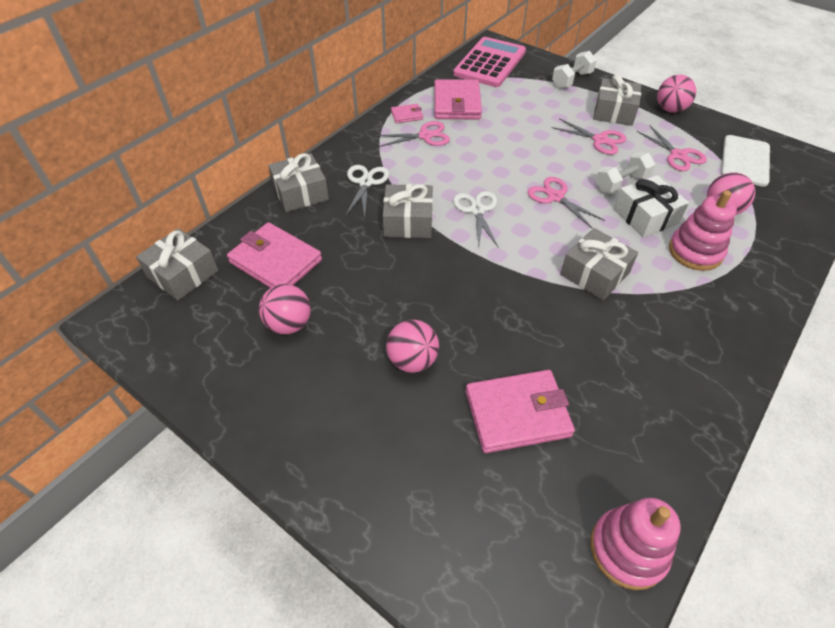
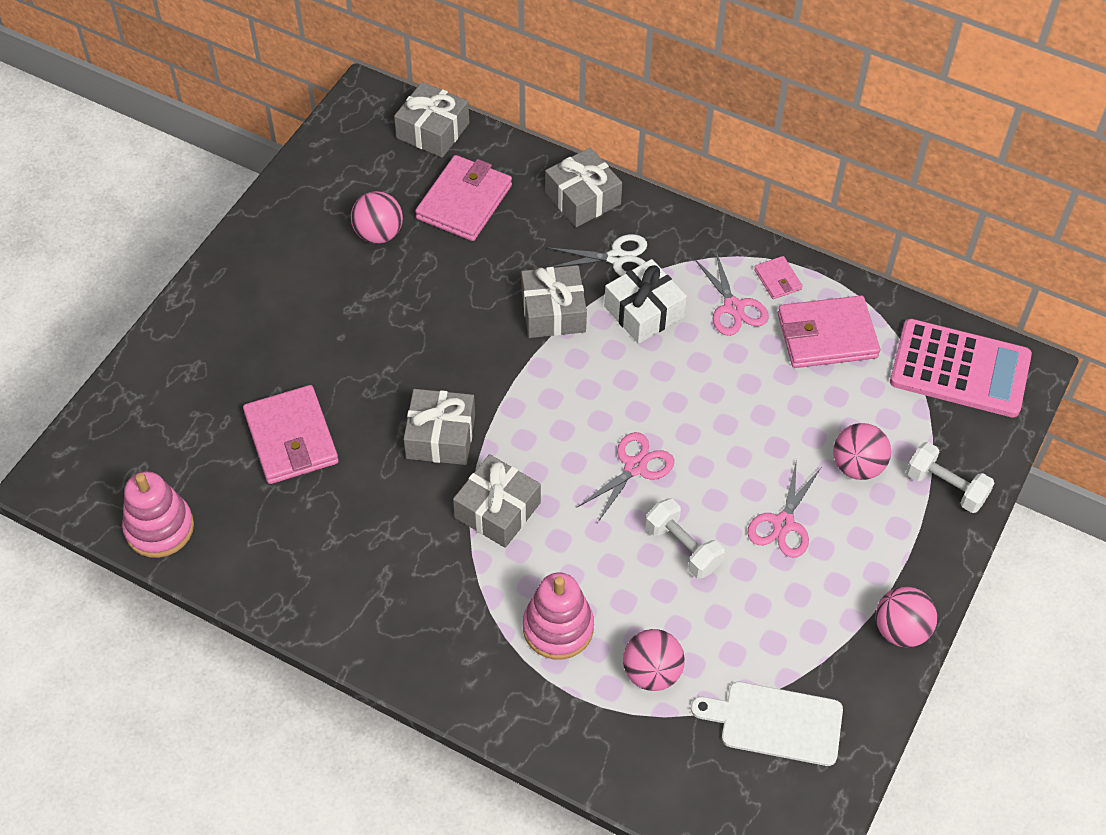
camera: 80 degrees right, 5 degrees up
(412, 360) = (345, 344): pink ball -> pink ball (857, 466)
(477, 210) = (589, 381): white scissors -> none
(614, 112) = (867, 546): grey gift -> grey gift (440, 436)
(645, 216) = (617, 574): white gift -> white gift (644, 311)
(678, 155) = (771, 629): pink scissors -> none

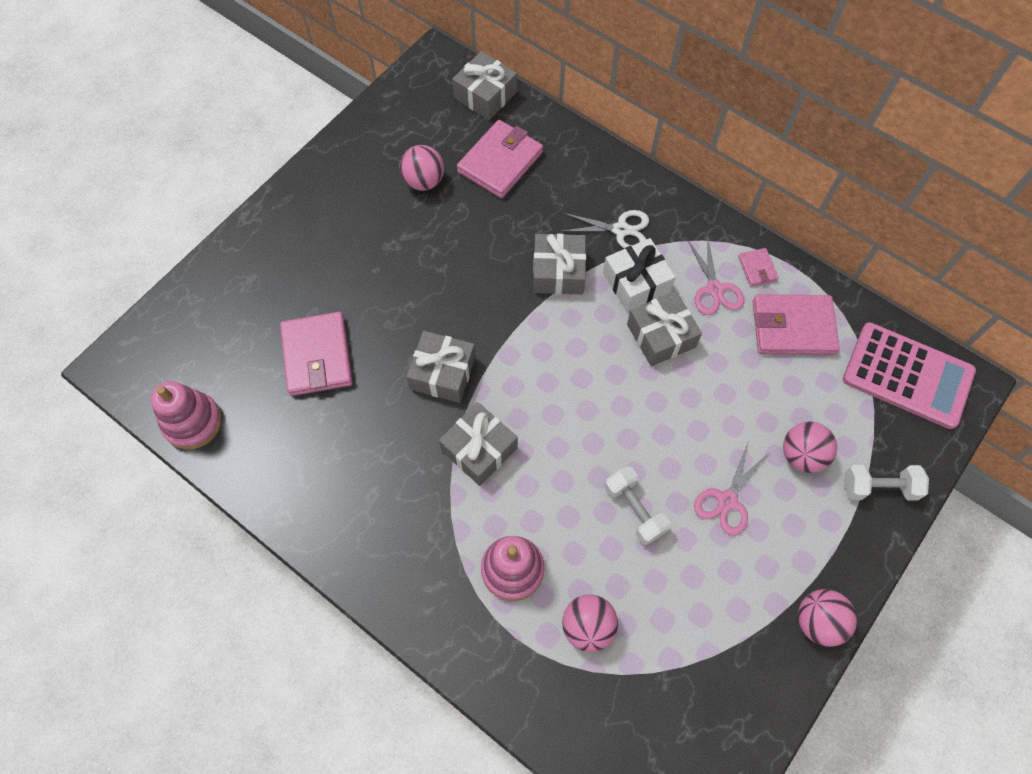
camera: 10 degrees right, 10 degrees up
(582, 198) = (601, 171): grey gift -> grey gift (661, 335)
(635, 467) = (605, 426): pink scissors -> none
(775, 722) = (690, 694): white cutting board -> none
(945, 487) = (878, 487): white dumbbell -> white dumbbell turned 45 degrees counterclockwise

